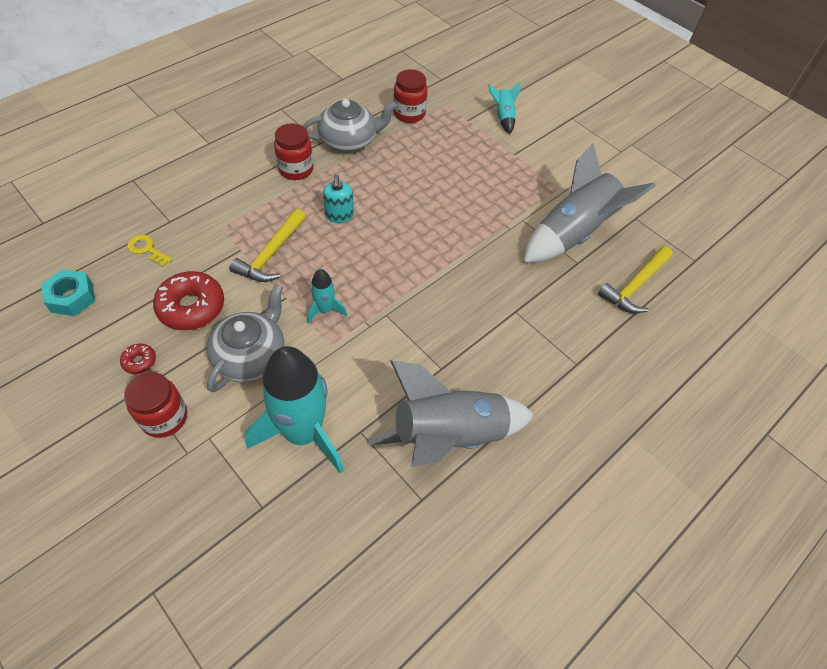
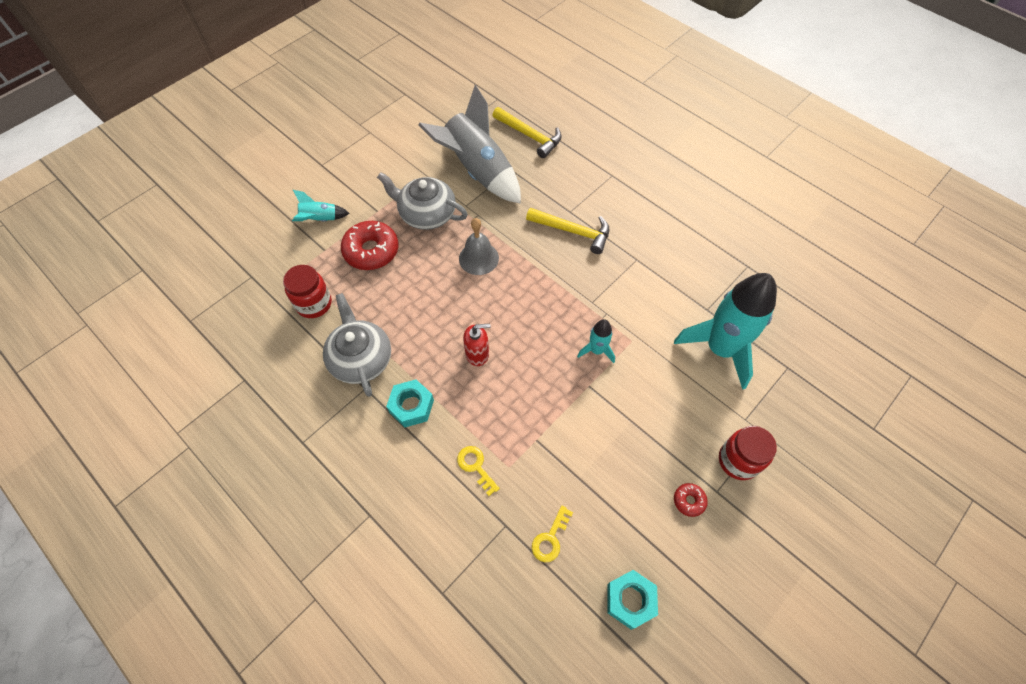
camera: 90 degrees left, 5 degrees up
(191, 307) = (617, 469): red donut -> red donut (371, 251)
(228, 206) = (475, 466): none -> yellow key
(251, 356) = (659, 403): grey teapot -> grey teapot (426, 214)
(271, 254) = (537, 408): yellow hammer -> yellow hammer (573, 232)
(296, 169) = (411, 406): red jar -> turquoise nut
(339, 215) = (477, 354): turquoise soap dispenser -> red soap dispenser
(449, 436) = (694, 252): grey rocket -> none
(452, 225) = (478, 258): none -> grey bell

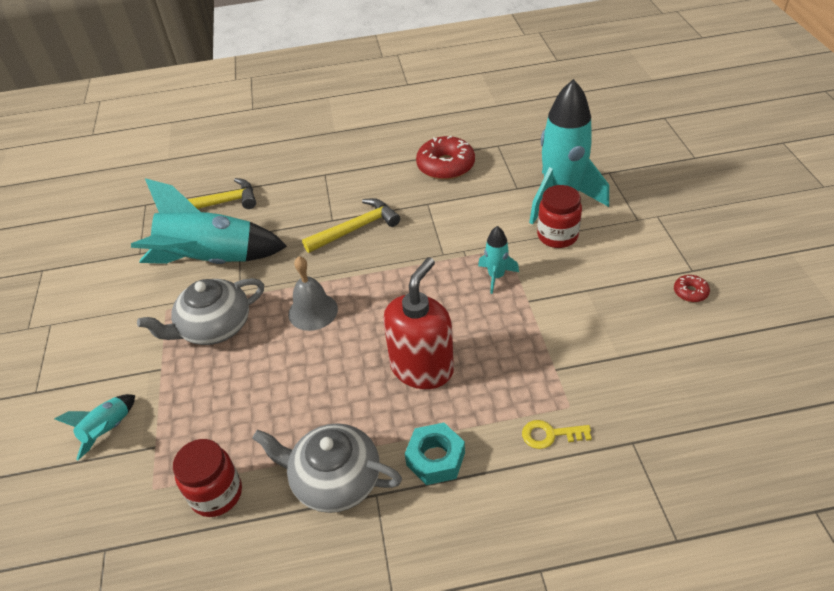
camera: 50 degrees left, 15 degrees down
(371, 251) = (206, 400): red donut -> red donut (445, 166)
(477, 354) = (422, 368): red soap dispenser -> red soap dispenser, size x1.81
(478, 171) = (211, 260): grey rocket -> turquoise rocket
(550, 538) = (668, 411): yellow key -> none
(630, 600) = (764, 382): turquoise nut -> none
(738, 460) = (672, 243): red jar -> red jar (557, 236)

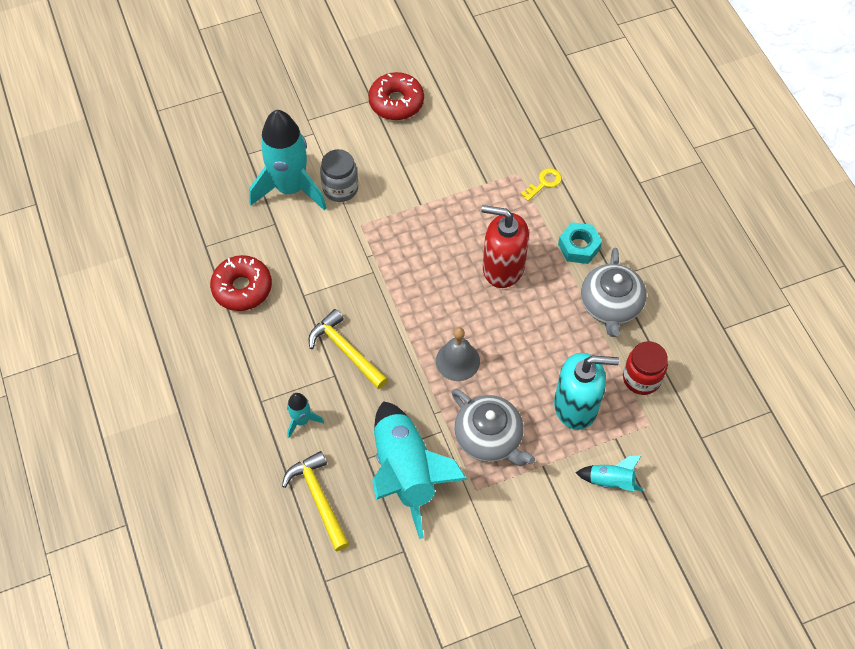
camera: 105 degrees left, 15 degrees up
(213, 413) = (576, 406): none -> turquoise soap dispenser
(496, 276) = (396, 229): turquoise rocket -> turquoise rocket (301, 421)
(550, 435) = (544, 183): yellow key -> yellow key turned 120 degrees counterclockwise
(557, 236) = (340, 188): red jar -> grey jar
(690, 292) = (396, 102): red donut -> red donut, size x2.12

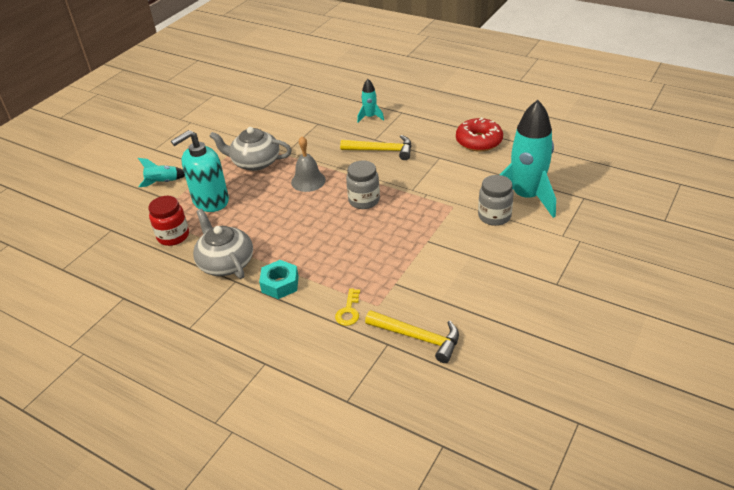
camera: 145 degrees right, 20 degrees down
(319, 498) = (326, 101): yellow hammer -> yellow hammer (418, 338)
(396, 102) = (536, 294): red donut -> none
(406, 472) = (290, 129): turquoise rocket -> none
(429, 291) = (364, 200): none -> grey jar
(503, 267) = (326, 239): red soap dispenser -> none

